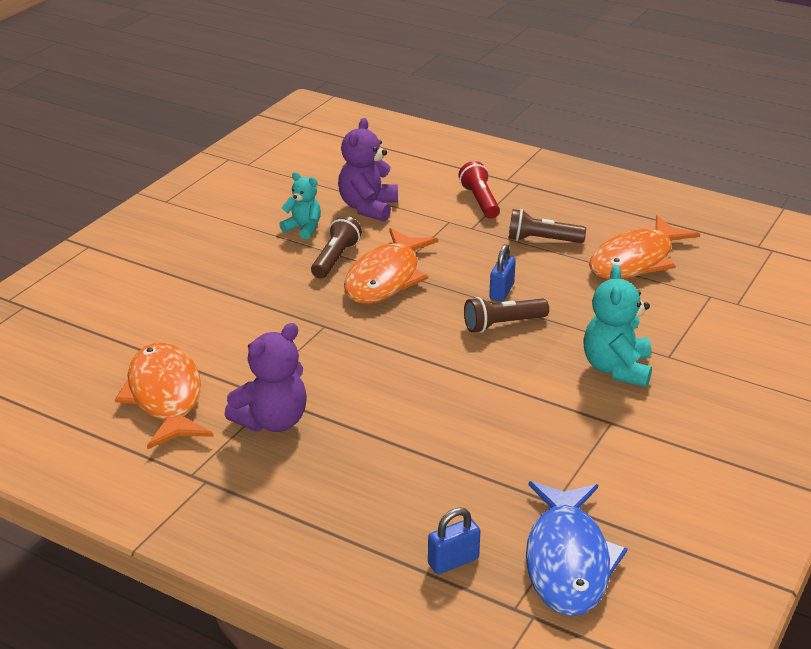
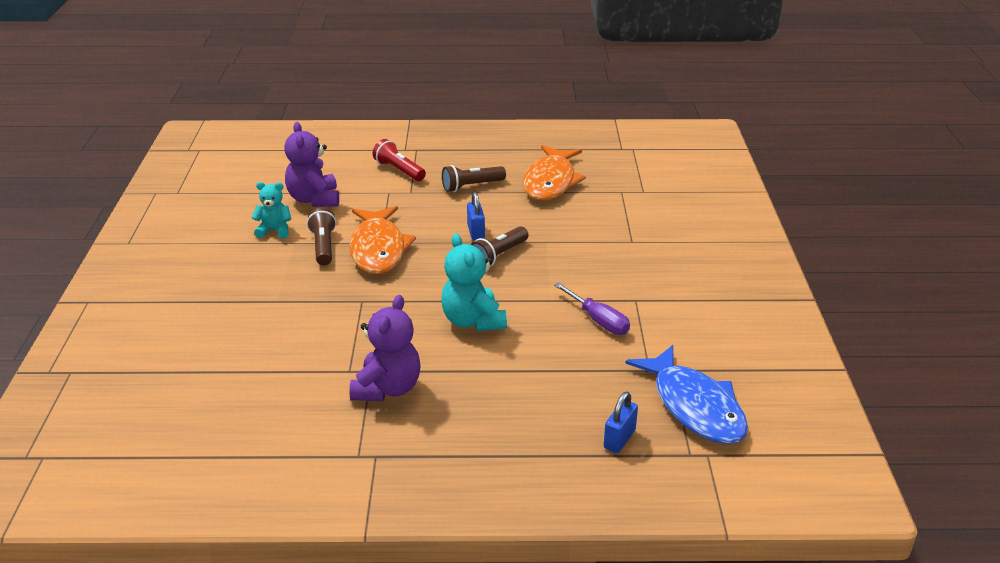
camera: 30 degrees left, 0 degrees up
(165, 397) = (278, 402): orange fish -> none
(547, 430) = (598, 320): none -> purple screwdriver
(616, 369) = (606, 261): turquoise teddy bear -> turquoise teddy bear (473, 321)

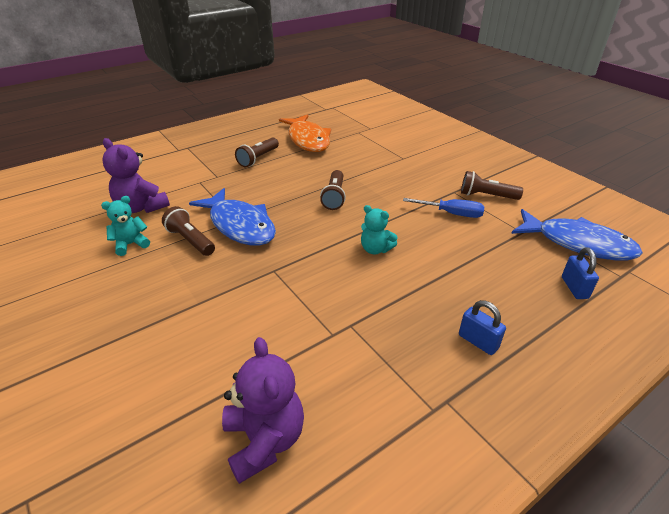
camera: 35 degrees left, 5 degrees up
(378, 249) = (239, 225): orange fish -> blue fish
(387, 389) = (381, 334): purple teddy bear -> purple teddy bear (264, 440)
(399, 170) = (190, 165): red flashlight -> none
(473, 321) = (375, 249): turquoise teddy bear -> turquoise teddy bear, size x0.63
(476, 232) = (299, 187): blue padlock -> blue padlock (478, 341)
(598, 320) = (451, 213): purple screwdriver -> blue screwdriver
(667, 319) = (486, 196): none -> brown flashlight

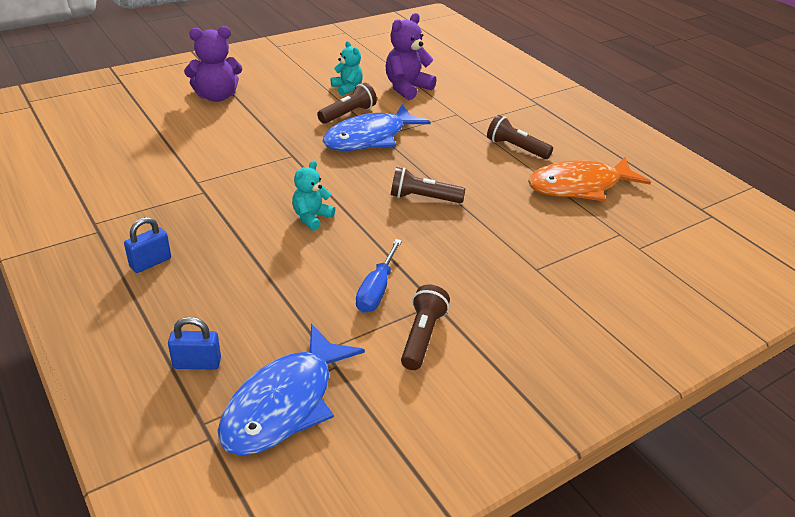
camera: 90 degrees right, 0 degrees up
(264, 440) = (113, 149): purple teddy bear -> purple teddy bear (216, 96)

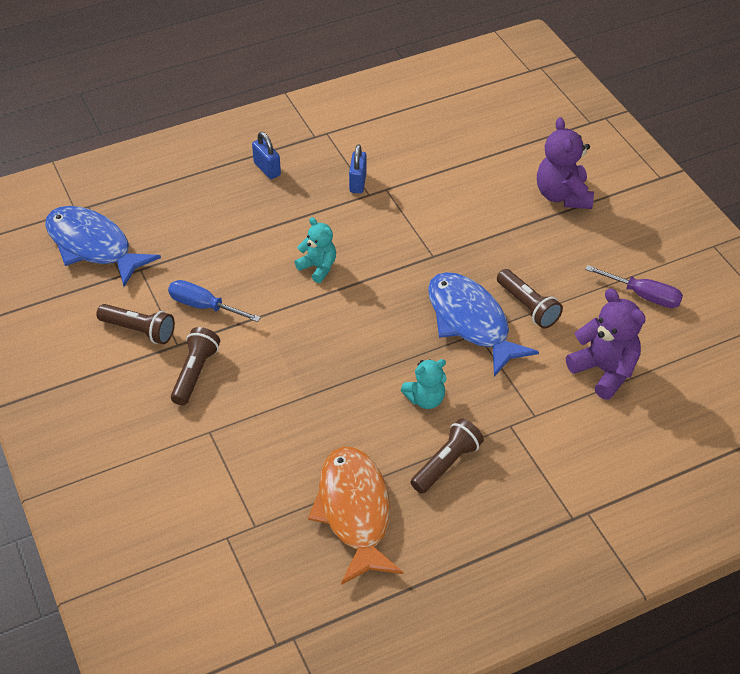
camera: 100 degrees right, 10 degrees up
(197, 363) = (145, 201): blue padlock -> blue padlock (358, 182)
(330, 72) = (643, 295): none -> purple screwdriver
(347, 88) = (596, 310): turquoise teddy bear -> turquoise teddy bear (425, 399)
(423, 198) = (343, 356): brown flashlight -> brown flashlight (195, 373)

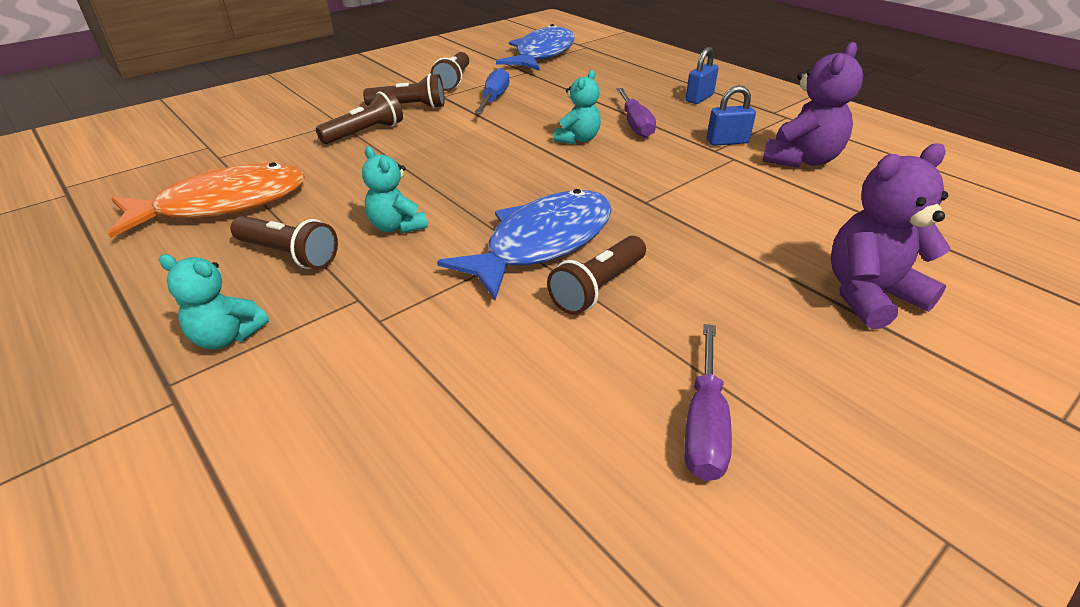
camera: 75 degrees right, 10 degrees down
(244, 411) = (365, 132): none -> brown flashlight
(304, 225) = (635, 124): none -> purple screwdriver
(534, 493) = (227, 337): none -> turquoise teddy bear
(604, 371) = (490, 388): purple teddy bear -> purple teddy bear (801, 160)

